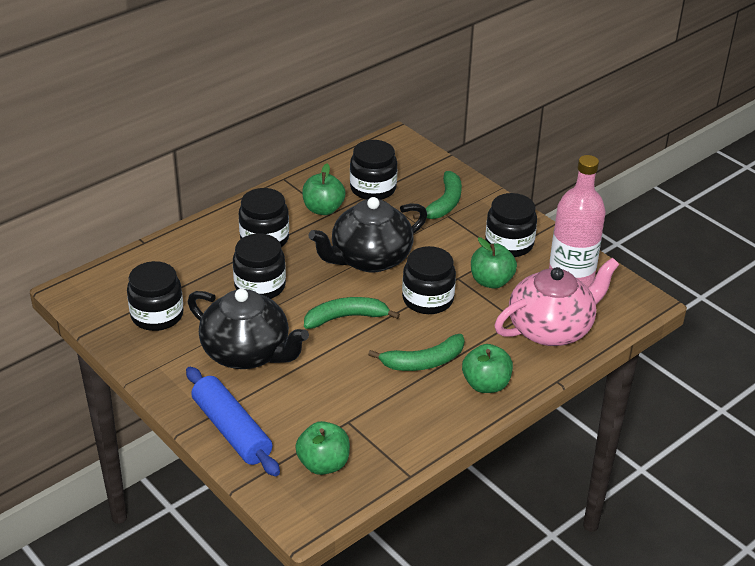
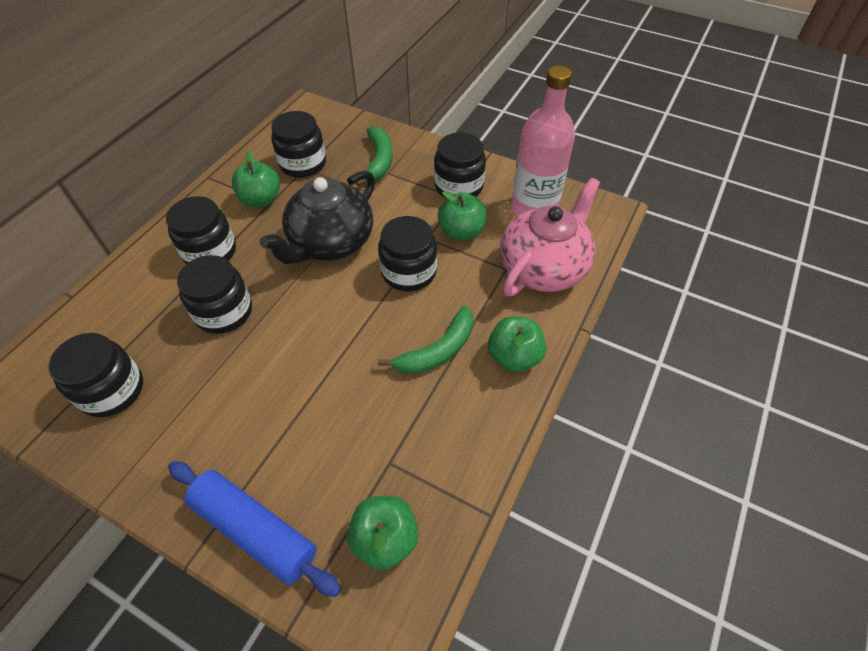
camera: 20 degrees left, 15 degrees up
(247, 353) = (238, 407): black teapot -> none
(345, 317) = (333, 322): green banana -> none

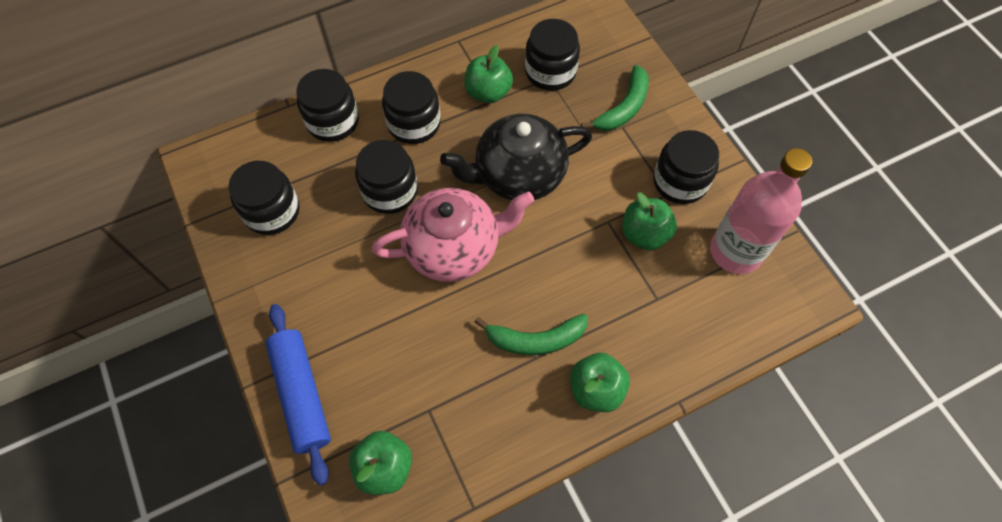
camera: 35 degrees right, 10 degrees up
(409, 272) = (566, 247): black jar -> black jar (333, 121)
(544, 267) = (694, 320): pink teapot -> pink teapot (454, 248)

